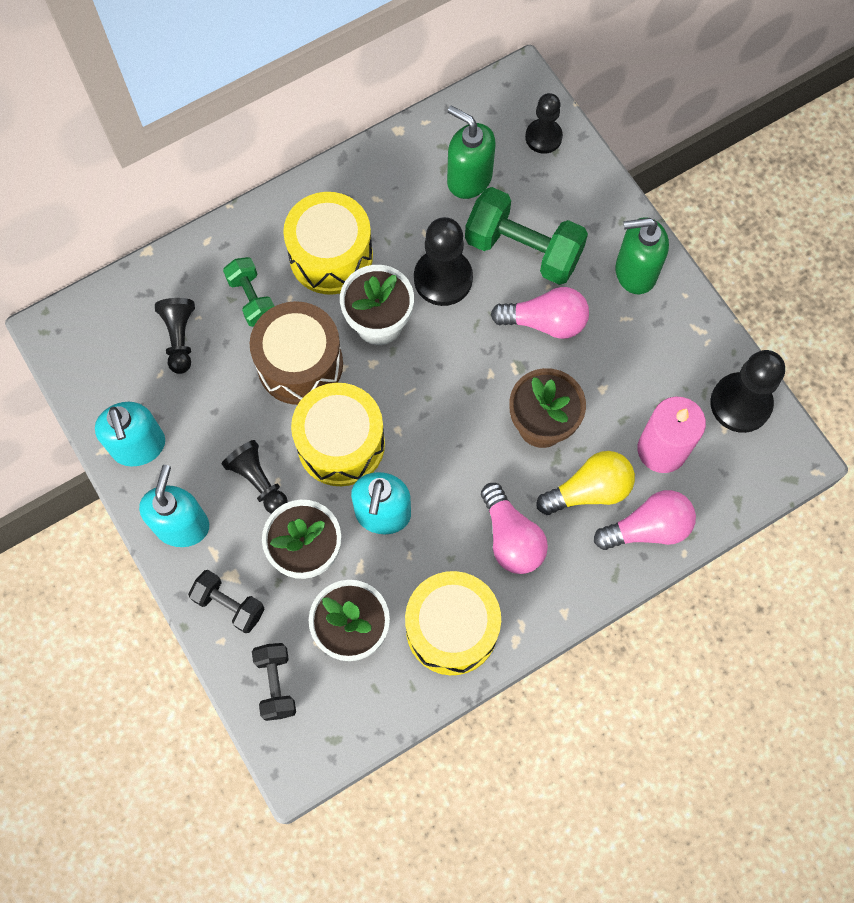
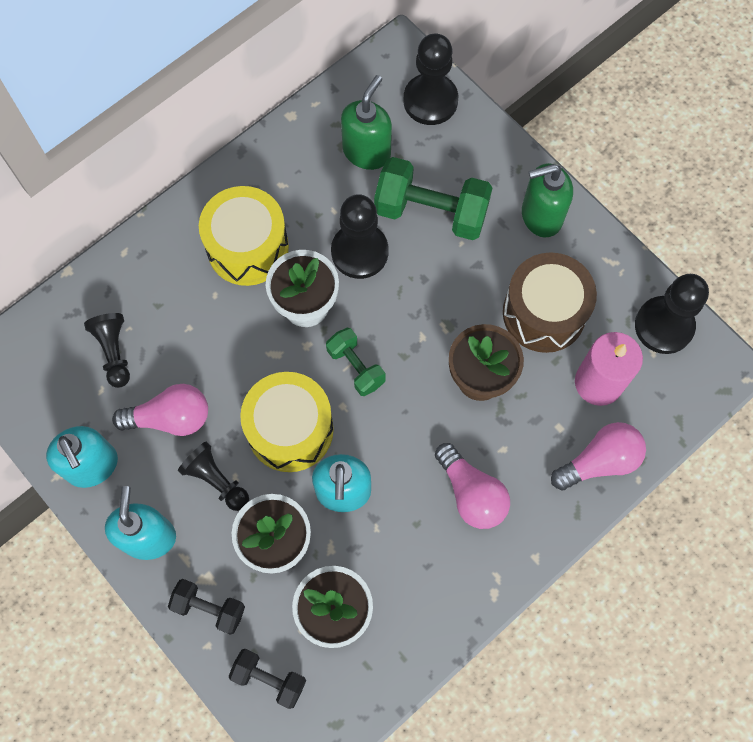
camera: 10 degrees left, 0 degrees up
(252, 299) = (178, 302): green dumbbell -> green dumbbell (356, 367)
(276, 684) = (269, 679): black dumbbell -> black dumbbell turned 45 degrees counterclockwise
(300, 364) = (236, 358): brown drum -> brown drum (544, 313)
(451, 629) = (430, 593): yellow drum -> none
(469, 179) = (367, 152): green soap dispenser -> green soap dispenser turned 90 degrees clockwise
(543, 137) = (430, 101): black pawn -> black pawn, size x1.54
(545, 322) = (464, 278): pink light bulb -> pink light bulb (170, 418)
(589, 490) = (537, 434): yellow light bulb -> none

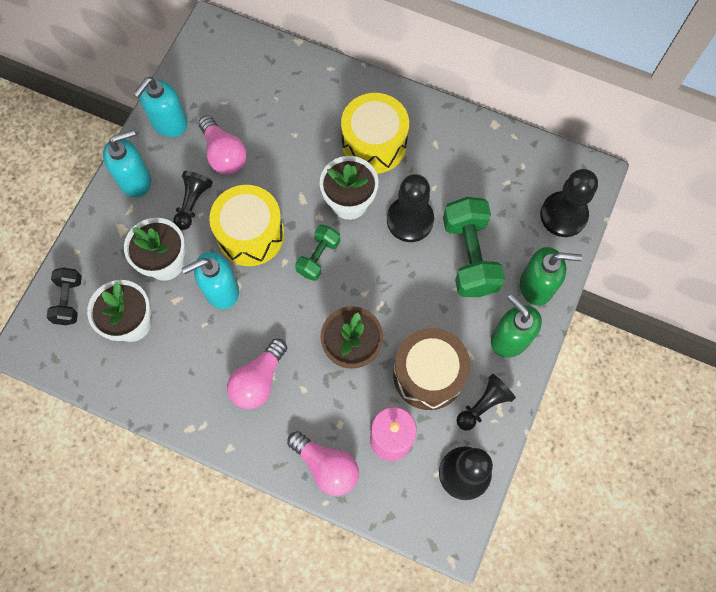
camera: 65 degrees right, 0 degrees up
(114, 352) = (254, 97): black pawn -> black pawn (483, 405)
(209, 608) = (102, 240): black dumbbell -> none
(367, 152) = (494, 189): green soap dispenser -> green soap dispenser (537, 286)

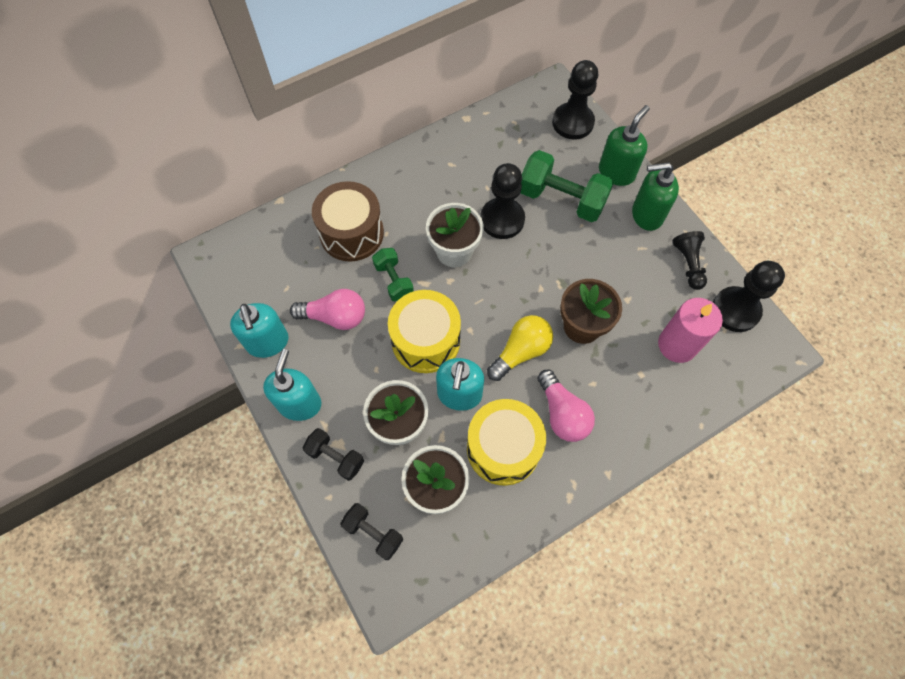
camera: 55 degrees left, 5 degrees down
(110, 235) = (336, 457): none -> black dumbbell
(192, 203) = (361, 369): black pawn -> none
(292, 313) = (520, 352): none -> yellow light bulb
(318, 257) = (485, 302): green dumbbell -> green dumbbell (394, 280)
(326, 466) = (670, 406): pink light bulb -> none
(374, 144) = (417, 204): yellow drum -> yellow drum (503, 448)
(428, 374) = (640, 285): brown drum -> brown drum (351, 233)

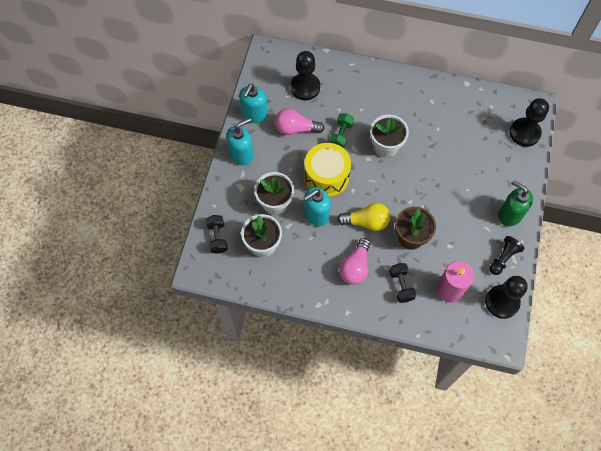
camera: 45 degrees right, 0 degrees up
(335, 317) = (296, 128): pink light bulb -> pink light bulb turned 135 degrees clockwise
(336, 457) = (233, 191): black dumbbell -> black dumbbell (401, 285)
(351, 233) = (344, 95): brown drum -> none
(502, 219) = (427, 151): black pawn -> black pawn (305, 87)
(503, 448) = (311, 256): yellow drum -> none
(561, 199) = (471, 167): green dumbbell -> none
(616, 172) = (518, 179): green soap dispenser -> none

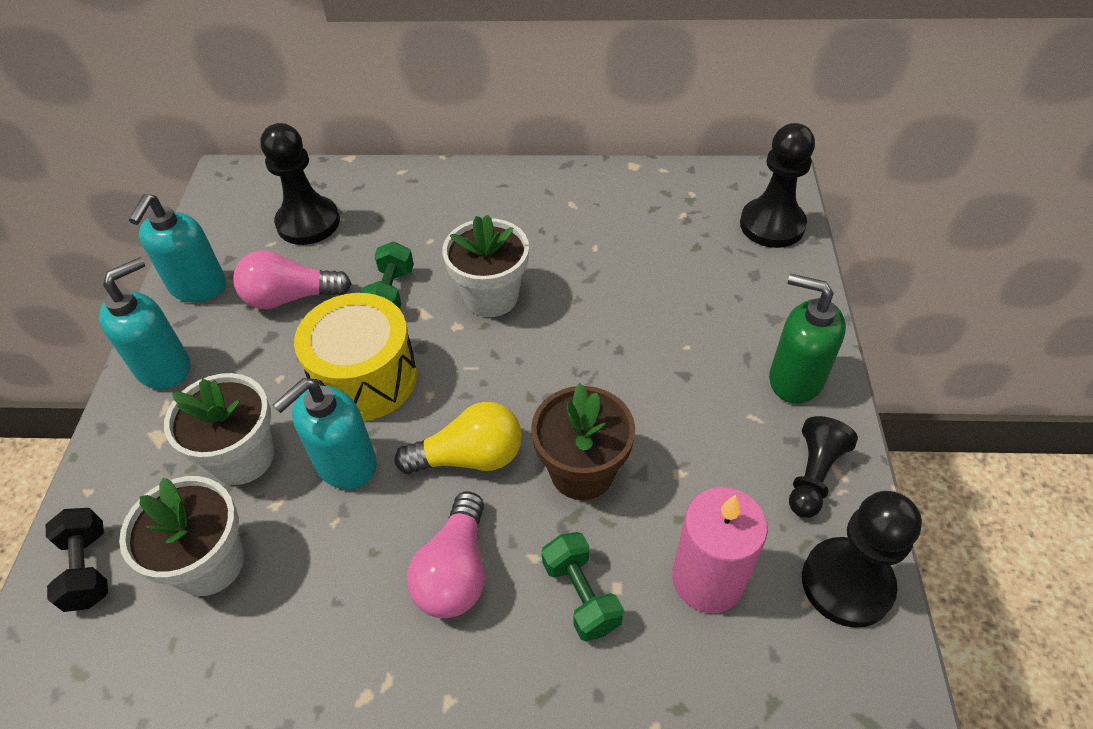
camera: 10 degrees left, 15 degrees down
(401, 285) = (581, 595): black dumbbell -> green dumbbell

